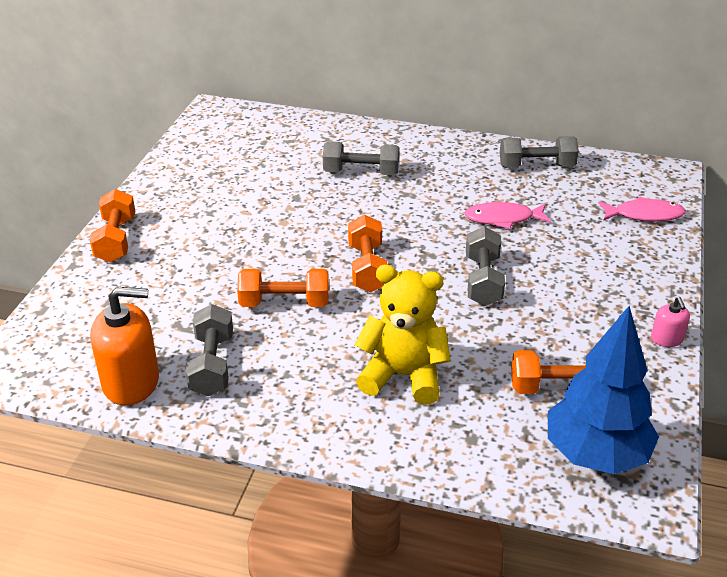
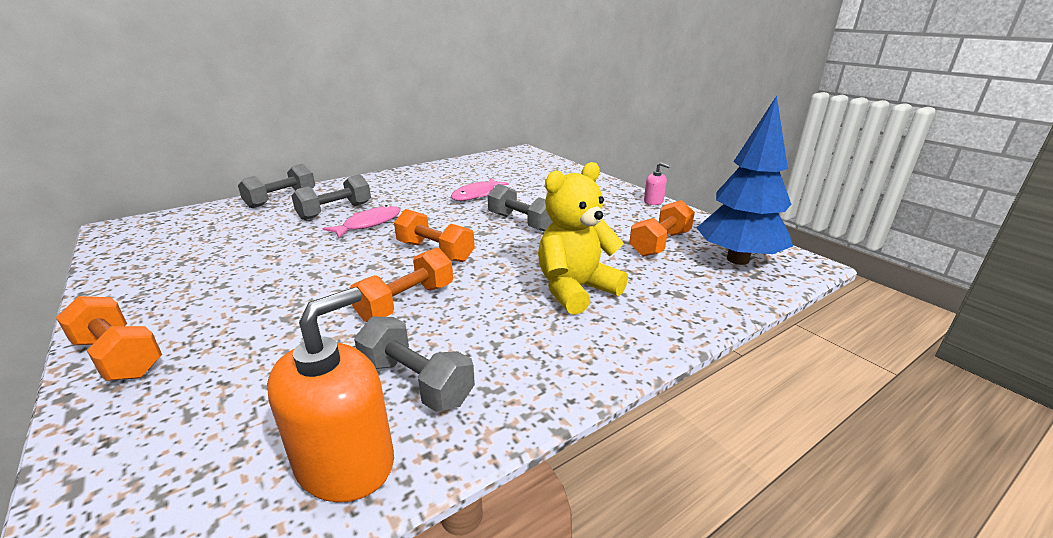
camera: 50 degrees left, 10 degrees down
(536, 166) = (451, 170): grey dumbbell -> grey dumbbell (281, 199)
(644, 215) = (543, 167): pink fish -> pink fish (369, 224)

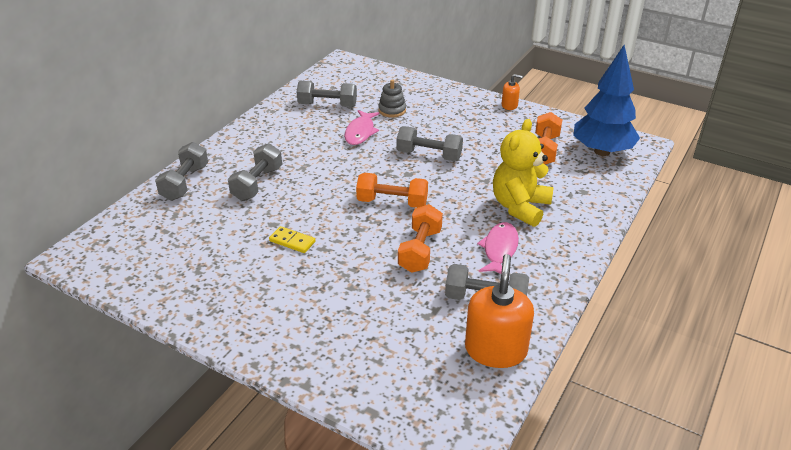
camera: 25 degrees left, 10 degrees up
(119, 357) = (277, 348): orange dumbbell -> none
(295, 260) = (292, 241): none -> yellow domino
(369, 224) = (306, 189): pink fish -> pink fish (499, 249)
(472, 173) = (327, 105): none -> grey dumbbell
(526, 185) = (392, 110): none -> grey stacking toy
(653, 201) = (509, 105): pink soap dispenser -> orange soap dispenser

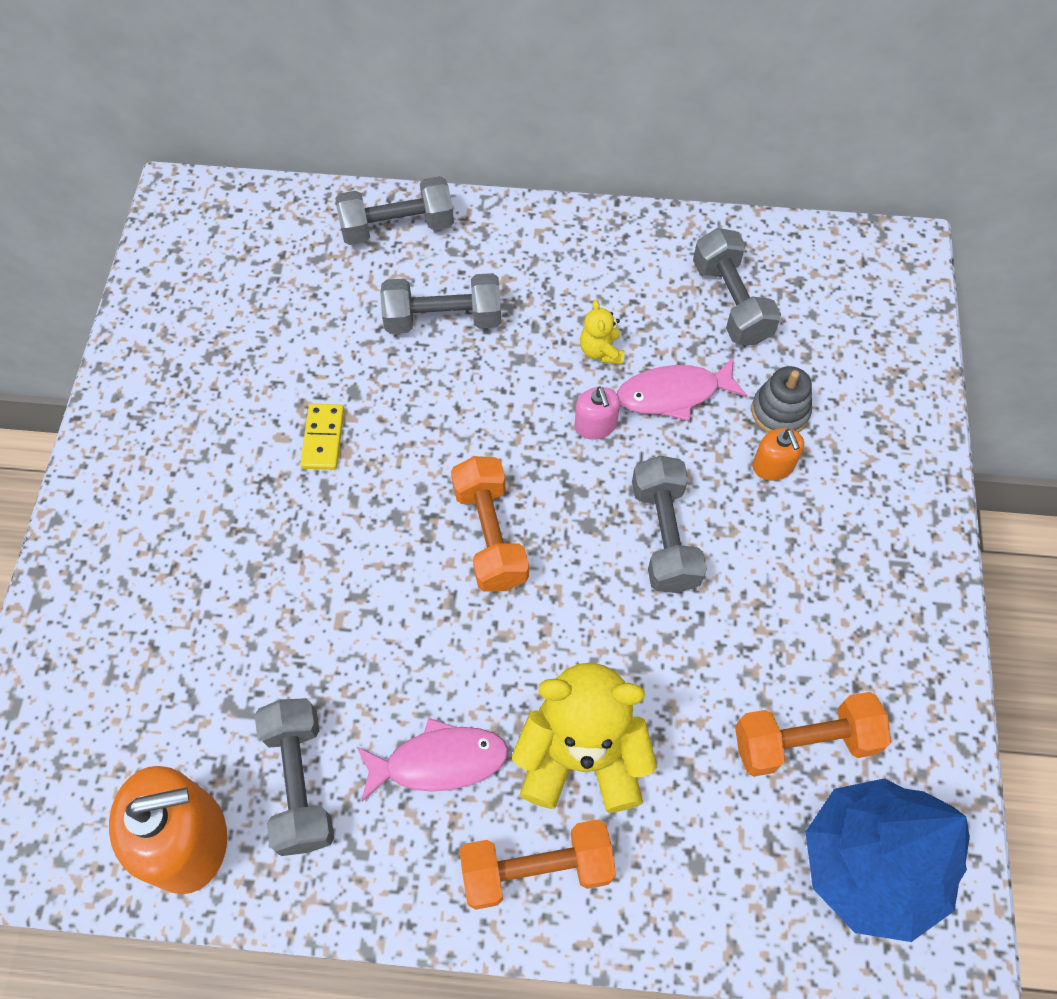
camera: 65 degrees right, 25 degrees up
(320, 144) = (601, 351): none -> yellow teddy bear
(358, 157) = (595, 425): none -> pink soap dispenser
(420, 250) = (381, 632): orange dumbbell -> orange dumbbell (537, 869)
(509, 105) = (938, 616): orange soap dispenser -> orange soap dispenser (773, 465)

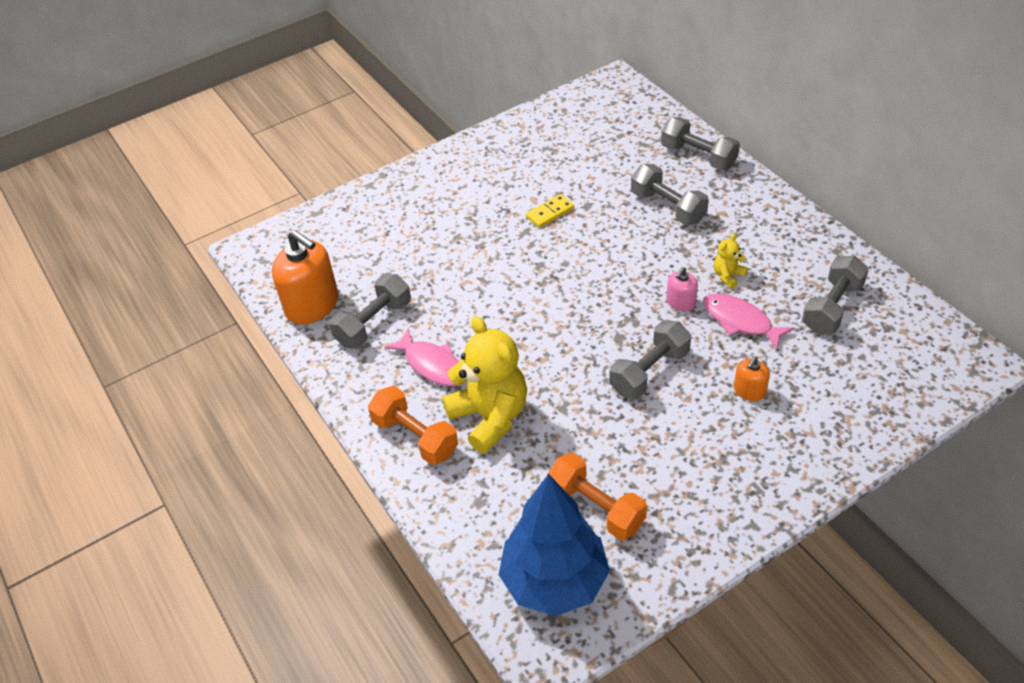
camera: 55 degrees right, 15 degrees down
(490, 535) = (569, 304): orange dumbbell -> none
(780, 411) = (788, 372): grey stacking toy -> none

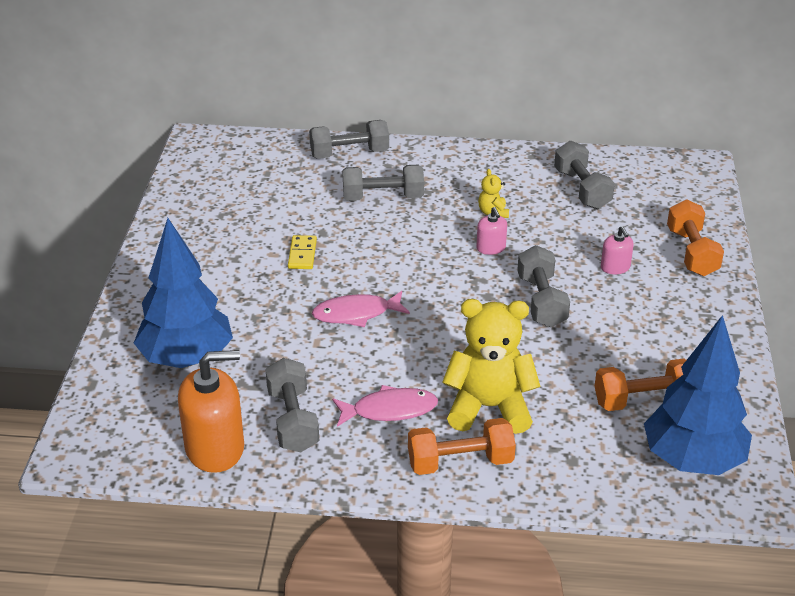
camera: 55 degrees left, 10 degrees down
(382, 235) = (186, 359): none -> blue tree
(740, 321) = (544, 233): pink fish -> pink fish (356, 314)
(749, 391) = (615, 267): orange soap dispenser -> pink soap dispenser
(835, 429) = (692, 252): none -> orange dumbbell

